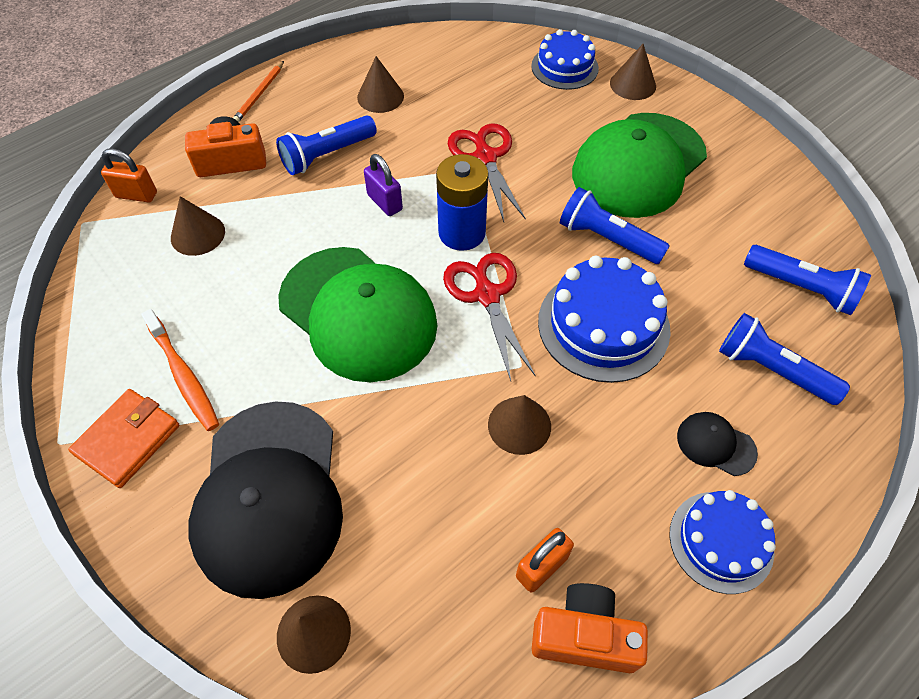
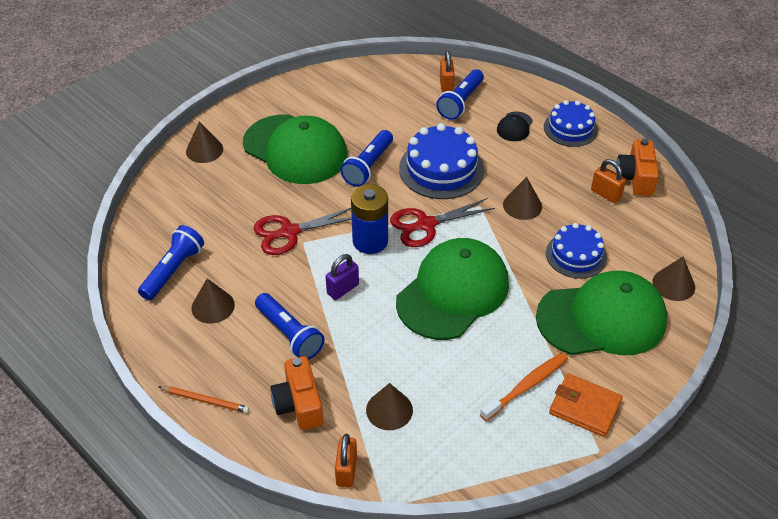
camera: 95 degrees left, 10 degrees down
(269, 496) = (602, 318): black cap -> green cap
(564, 67) = (180, 188): blue cake -> blue cake (576, 255)
(801, 288) = (399, 85): blue flashlight -> blue flashlight (173, 271)
(815, 353) = (446, 85): none -> orange padlock

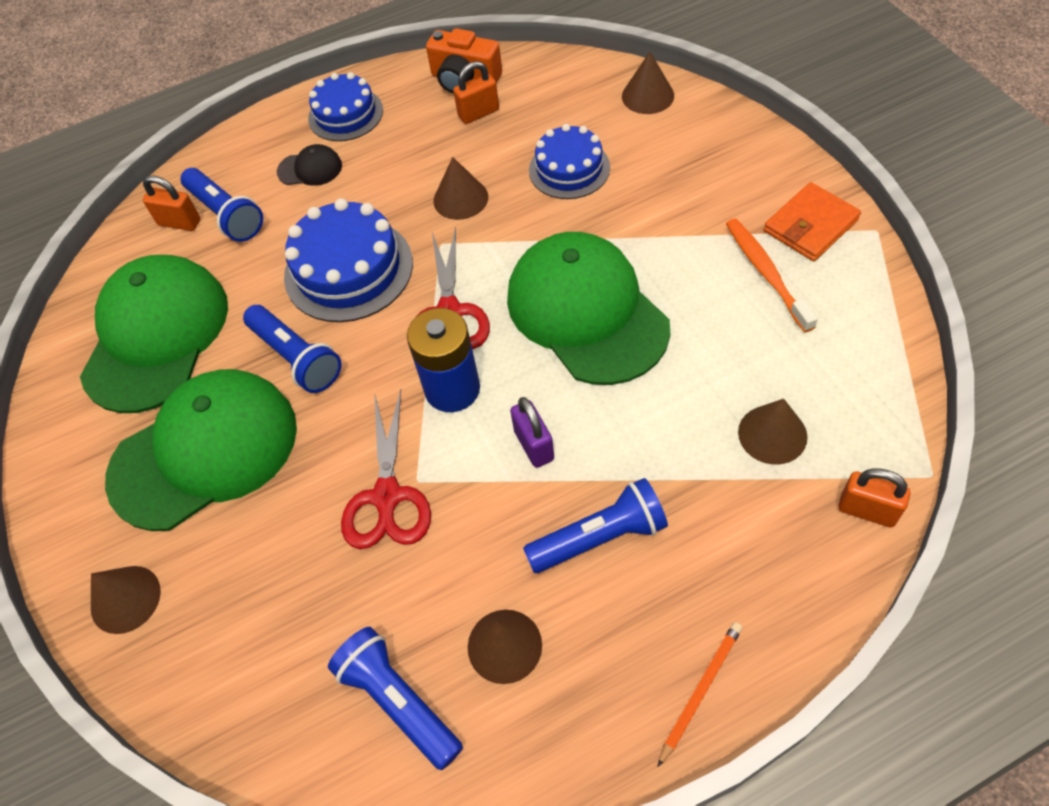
camera: 65 degrees left, 10 degrees up
(299, 404) = (738, 550): orange camera -> none
(514, 127) = (310, 169): black cap -> black cap turned 45 degrees counterclockwise
(602, 318) = (679, 173): green cap -> green cap (156, 336)

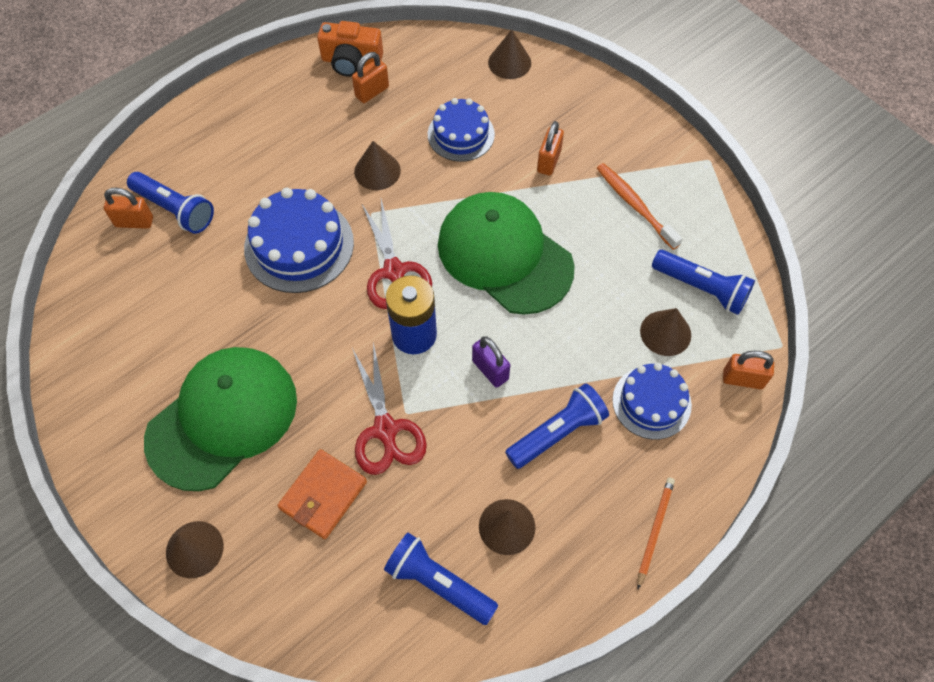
camera: 20 degrees left, 5 degrees up
(156, 336) = (147, 326): green cap -> none
(296, 357) = (277, 327): blue flashlight -> blue flashlight (701, 288)
(310, 169) = (238, 158): black cap -> none
(345, 114) = (255, 104): blue cake -> blue cake (651, 402)
(668, 210) = (548, 161): none -> orange padlock
(810, 225) = (660, 161): orange wallet -> orange wallet (323, 495)

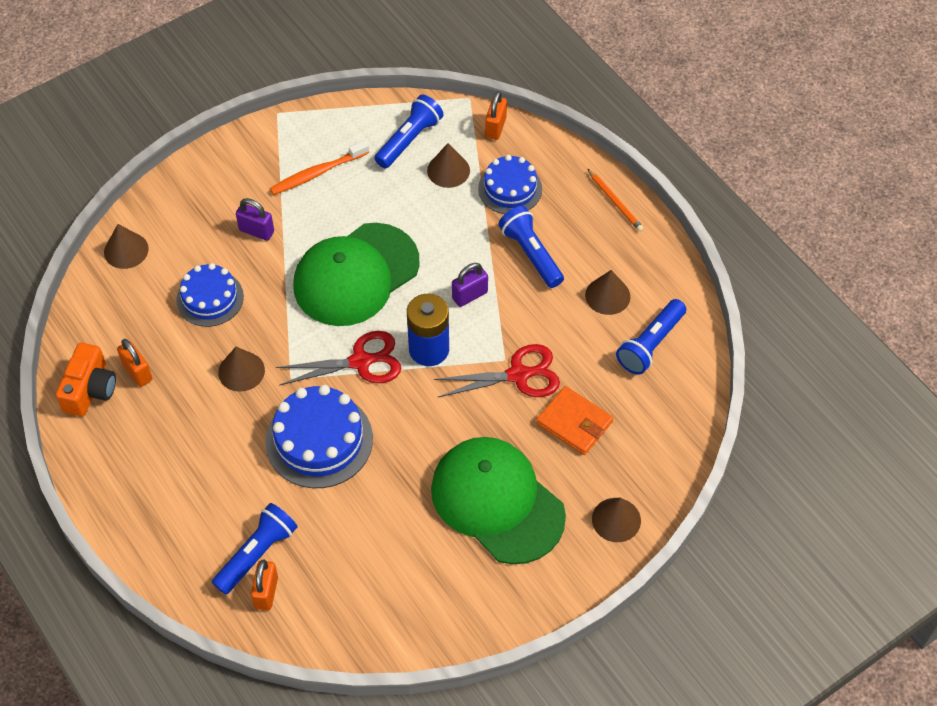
camera: 85 degrees left, 5 degrees down
(548, 161) = (256, 231): orange padlock -> purple padlock
(654, 530) = (615, 202): orange pencil -> orange pencil turned 150 degrees counterclockwise

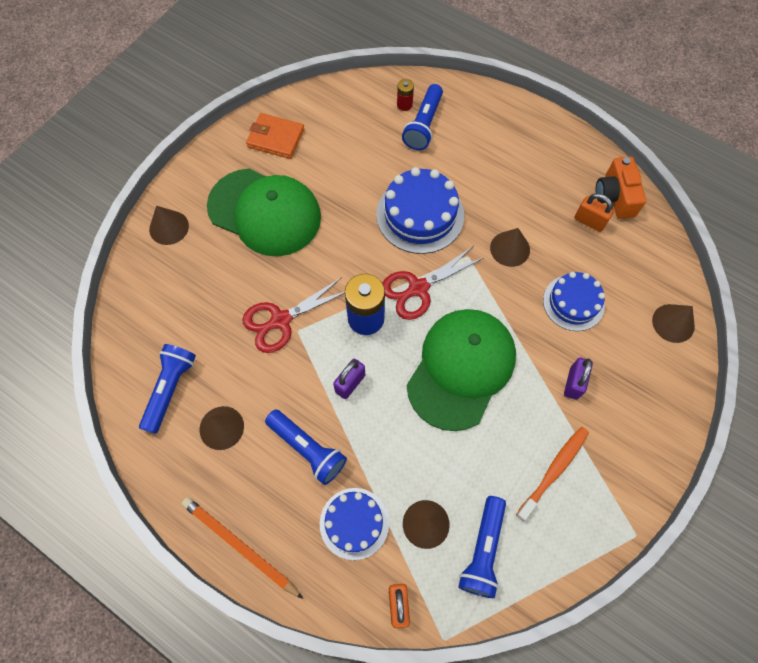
camera: 160 degrees right, 10 degrees up
(256, 231) = (573, 383): purple padlock -> purple padlock turned 75 degrees counterclockwise
(266, 592) = (404, 104): orange padlock -> red battery
(574, 423) = (221, 293): orange wallet -> orange wallet (276, 138)
(615, 202) = (239, 546): orange pencil -> orange pencil, size x1.55

